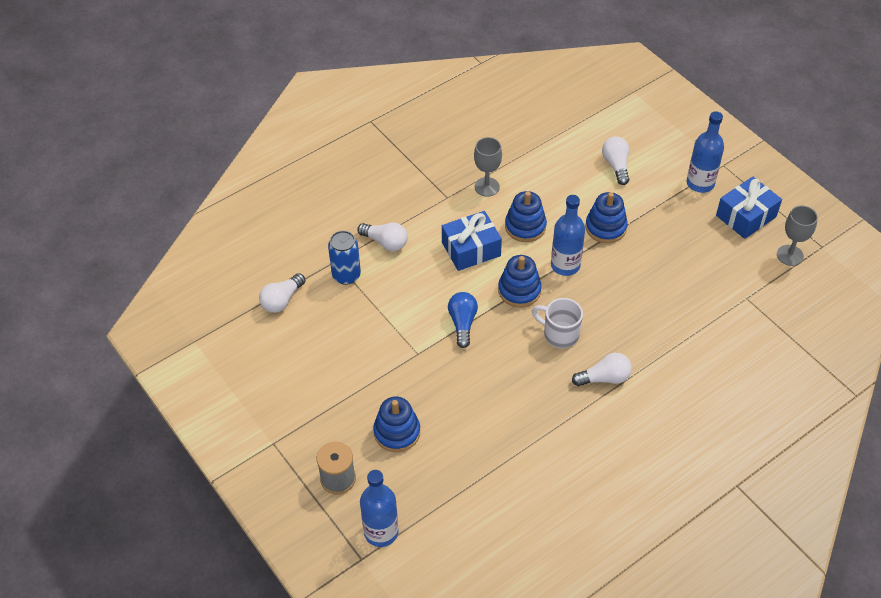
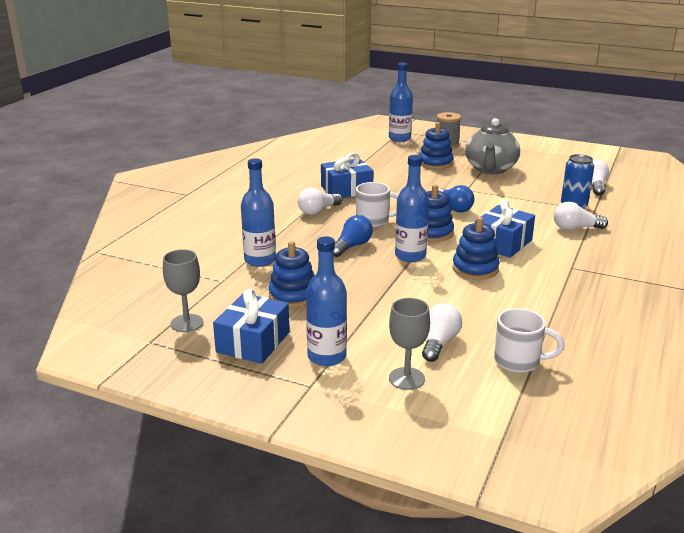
camera: 150 degrees right, 25 degrees down
(349, 386) = (490, 169): none -> grey teapot
(487, 187) = (547, 284): grey goblet -> grey goblet (406, 378)
(547, 412) = (346, 189): none -> blue gift
(577, 132) = (519, 361): none -> white mug
(605, 227) = (399, 289): blue stacking toy -> blue stacking toy (293, 295)
(607, 301) = (352, 246): none -> blue light bulb
(616, 165) = (439, 343): white light bulb -> white light bulb turned 120 degrees counterclockwise
(702, 314) = (260, 260): none -> blue bottle

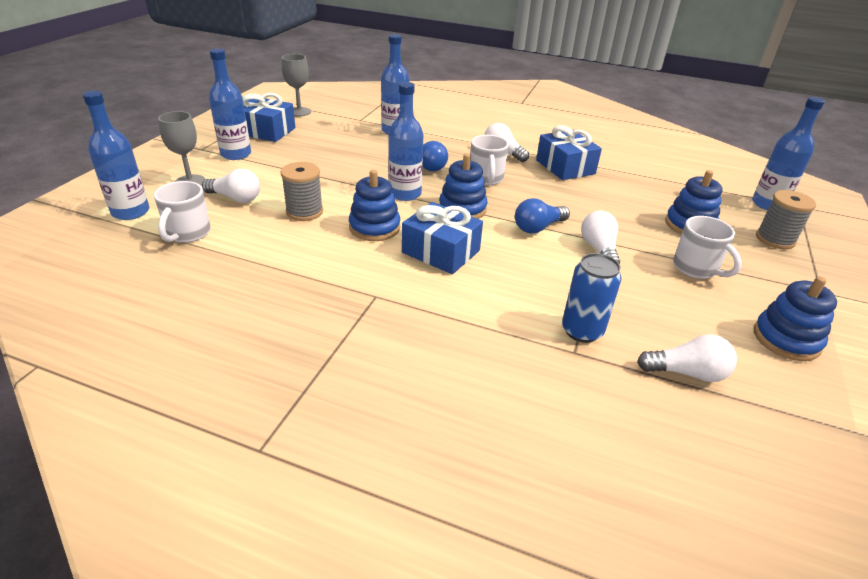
camera: 85 degrees right, 10 degrees up
(293, 295) = (332, 143): blue stacking toy -> blue stacking toy (786, 339)
(457, 302) = (304, 212): none -> grey spool
(488, 407) = (130, 212): none -> blue bottle
(490, 169) = (696, 268): grey teapot -> white mug
(575, 228) = (498, 319): white light bulb -> white light bulb (599, 249)

